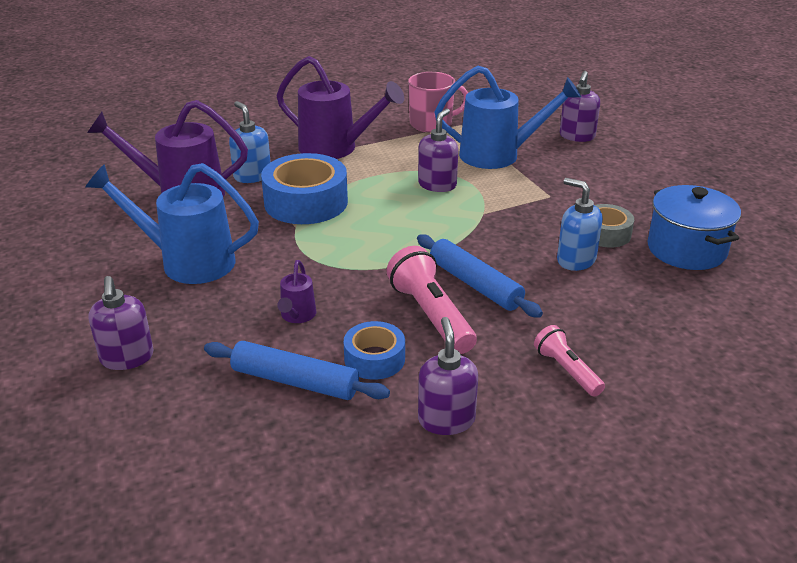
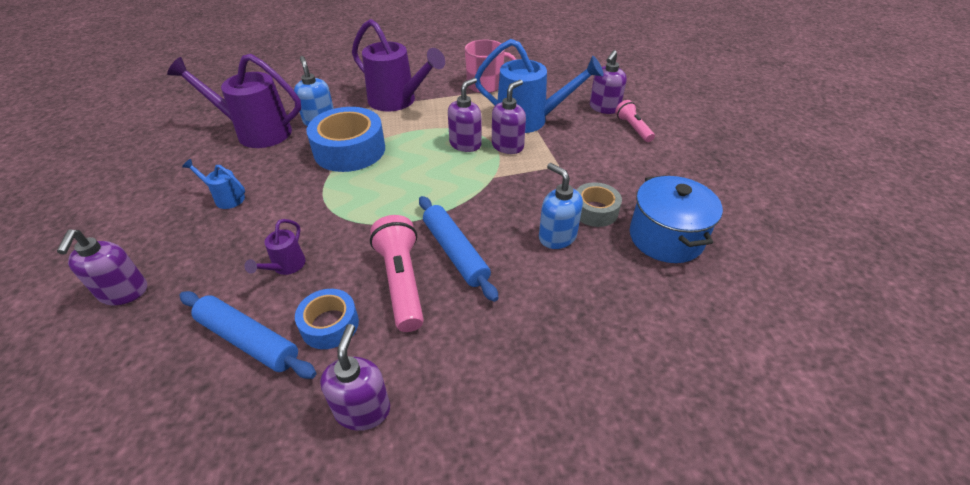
camera: 10 degrees right, 10 degrees up
(188, 262) = (226, 198): blue watering can -> blue watering can, size x0.46
(486, 182) = (507, 146): none -> purple soap dispenser
(567, 370) = (502, 366): pink flashlight -> pink flashlight (633, 128)

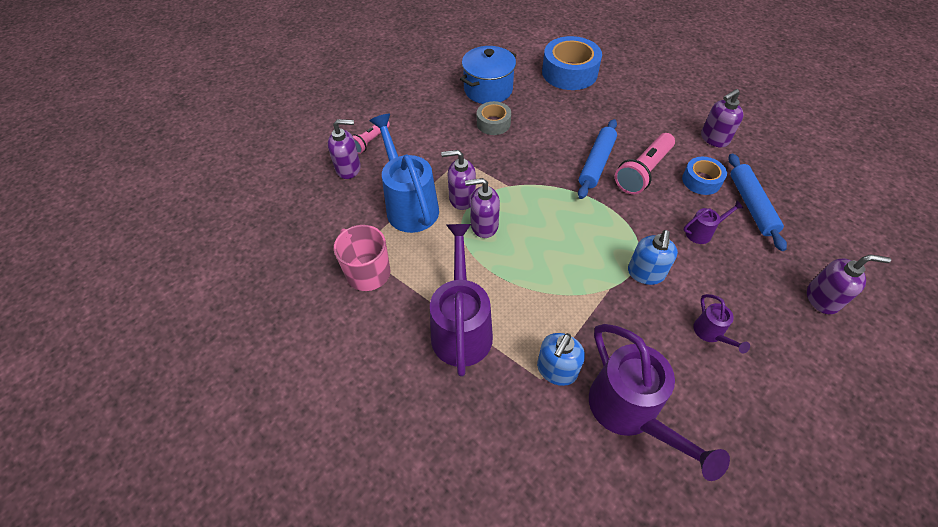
camera: 125 degrees left, 10 degrees up
(124, 292) = (822, 299): purple soap dispenser -> purple soap dispenser turned 45 degrees clockwise
(226, 198) = (710, 333): blue watering can -> purple watering can
(349, 150) = (570, 300): blue tape -> blue tape (569, 72)
(557, 237) = (534, 129): blue soap dispenser -> blue soap dispenser (645, 273)

